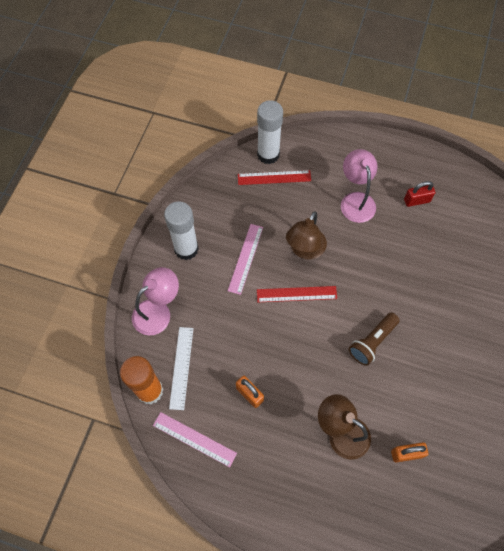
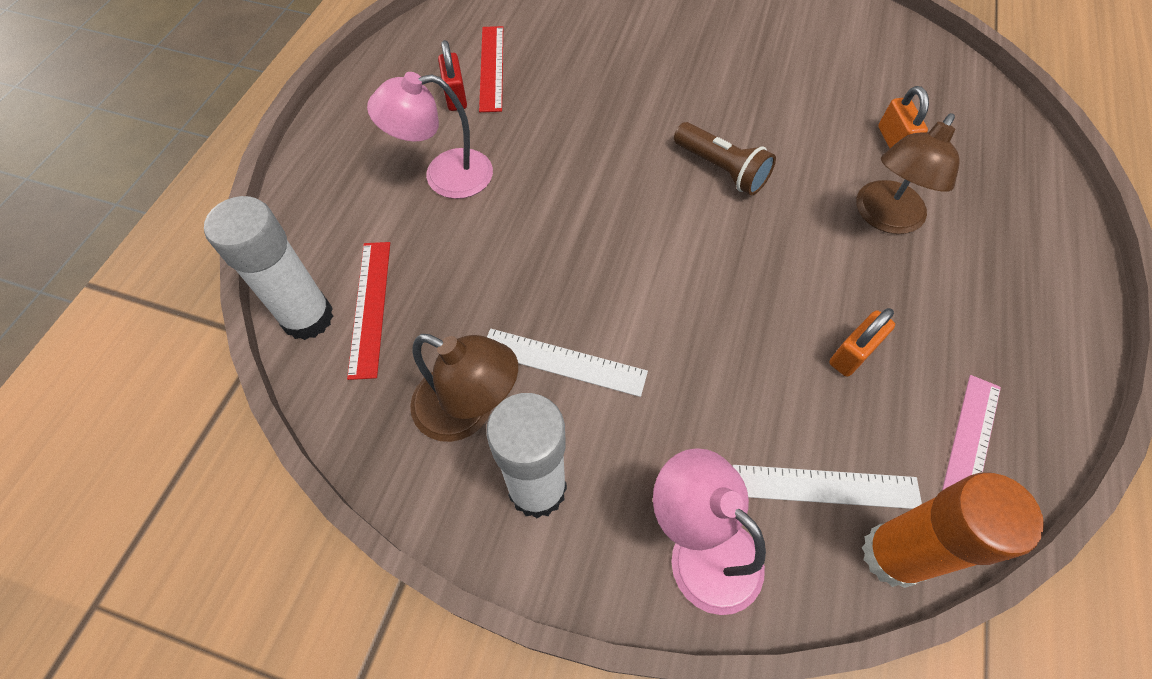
camera: 90 degrees left, 5 degrees down
(245, 258) = (563, 362): pink ruler -> white ruler
(296, 294) = (640, 273): red ruler -> red ruler (492, 68)
(304, 250) = (546, 258): brown lamp -> brown lamp (468, 411)

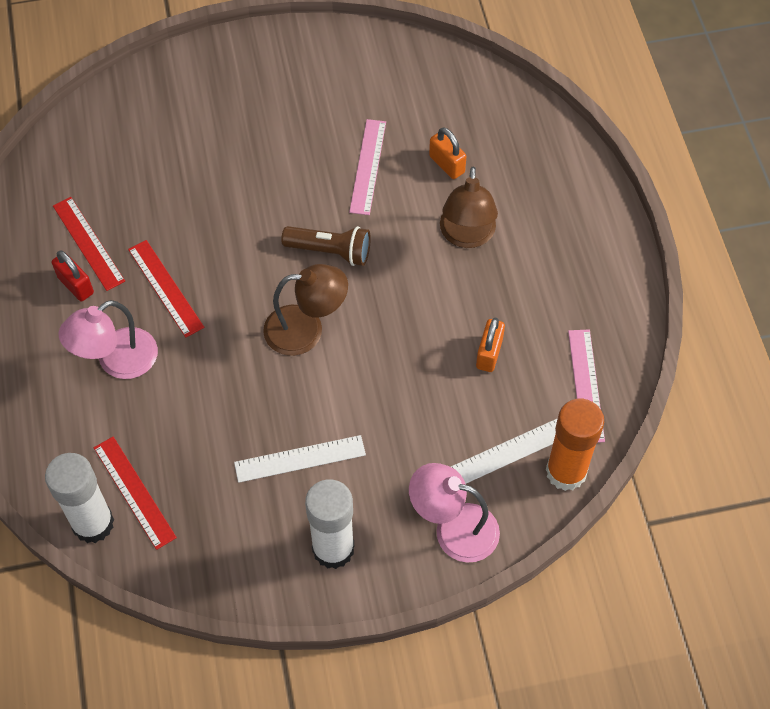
camera: 30 degrees left, 0 degrees up
(468, 411) = (256, 525): brown lamp -> brown lamp (306, 329)
(535, 133) = (165, 288): none -> red ruler
(805, 111) = (368, 166): none -> pink ruler

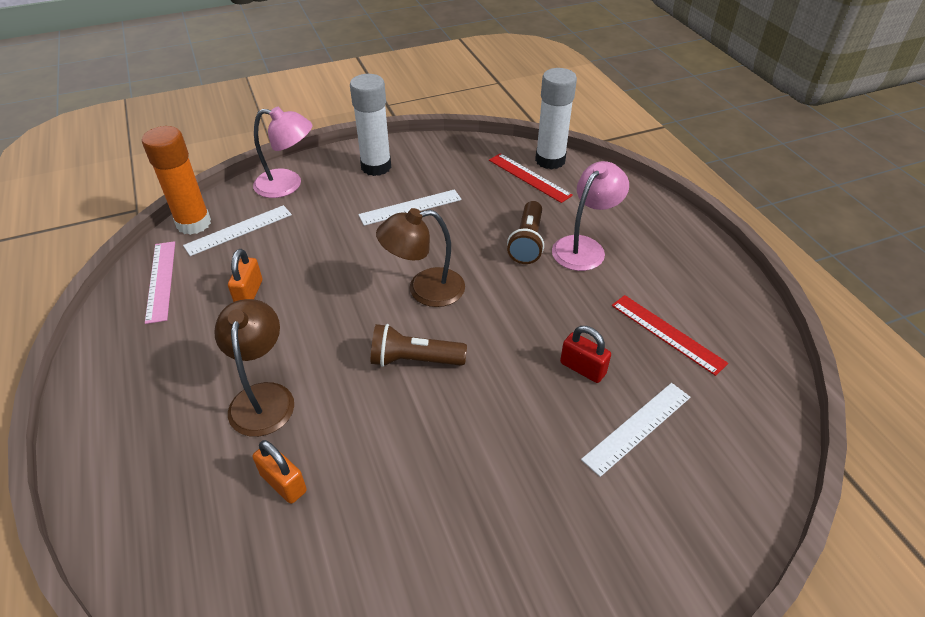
camera: 170 degrees right, 15 degrees down
(76, 285) = (655, 296): red padlock -> red padlock (582, 368)
(161, 165) = (637, 427): none -> white ruler
(165, 288) = (570, 305): red ruler -> none
(177, 378) = (527, 242): none -> brown flashlight
(368, 166) = (385, 464): pink ruler -> none

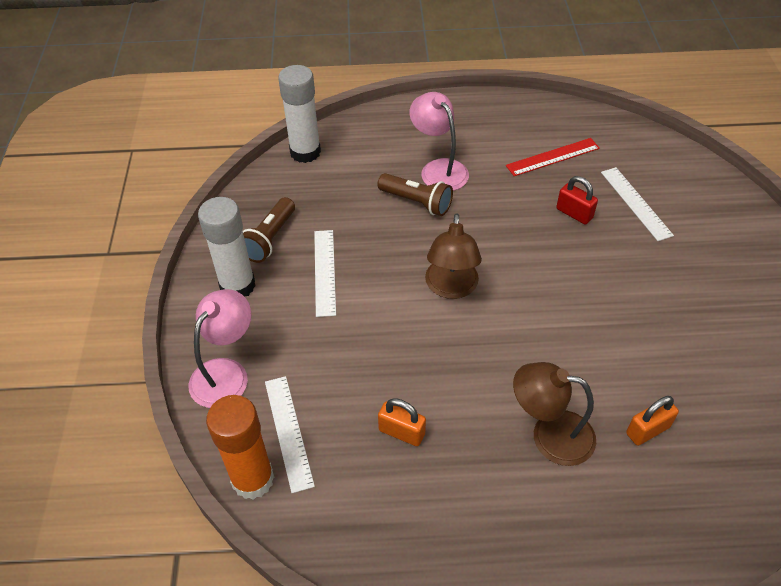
camera: 70 degrees left, 5 degrees up
(160, 280) = (346, 520): pink ruler -> none
(414, 360) = (536, 314): brown flashlight -> brown flashlight (269, 239)
(529, 177) = (323, 174): red ruler -> none
(582, 368) = (574, 213): red padlock -> red padlock turned 75 degrees clockwise

